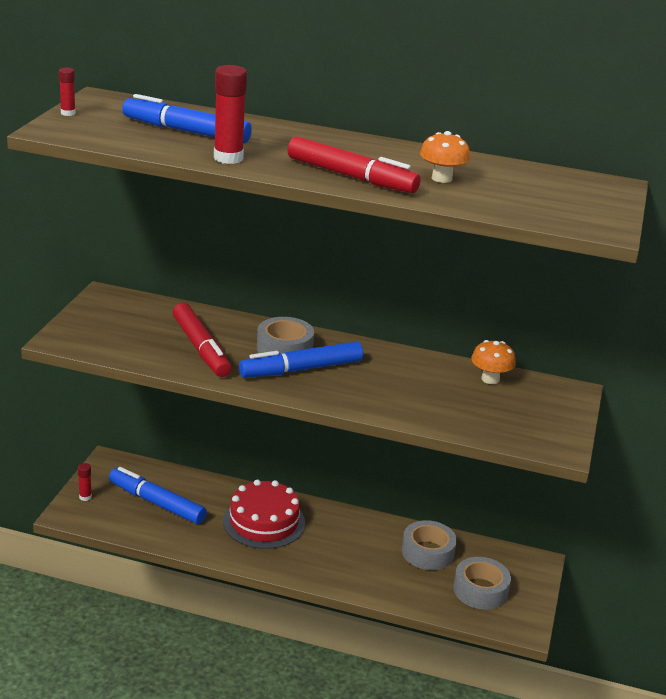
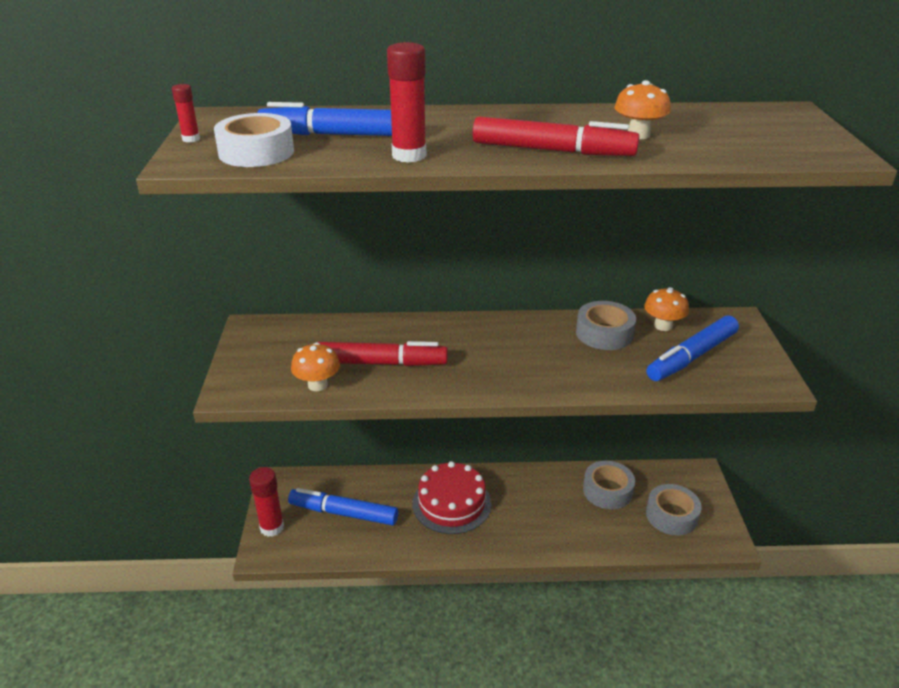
camera: 15 degrees left, 5 degrees up
(85, 497) = (272, 527): red glue stick -> red glue stick, size x1.91
(110, 133) = (256, 152): none -> white tape
(135, 352) = (317, 385): none -> orange mushroom
(201, 348) = (381, 363): red marker -> red marker turned 45 degrees counterclockwise
(284, 348) = (460, 342): grey tape -> grey tape (604, 333)
(301, 369) = (491, 361): blue marker -> blue marker (691, 357)

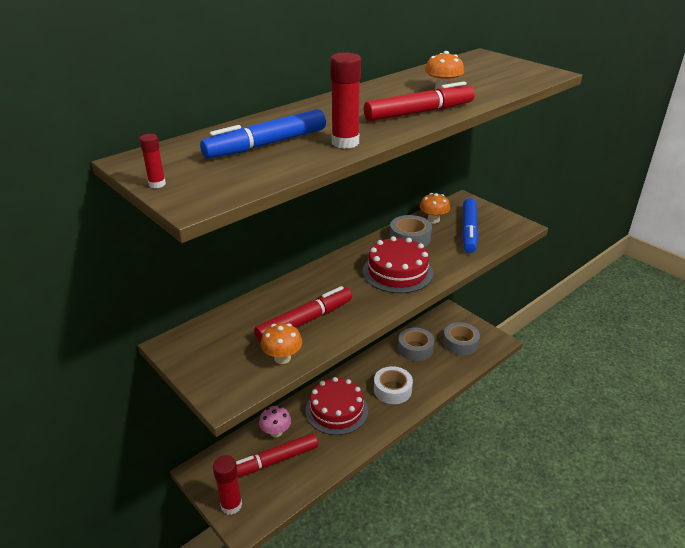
camera: 40 degrees left, 0 degrees up
(256, 152) = (234, 176): white tape -> white tape (392, 390)
(343, 513) = (273, 461): blue marker -> red marker
(374, 488) = (276, 432): none -> pink mushroom
(539, 361) = (397, 272): none -> red cake

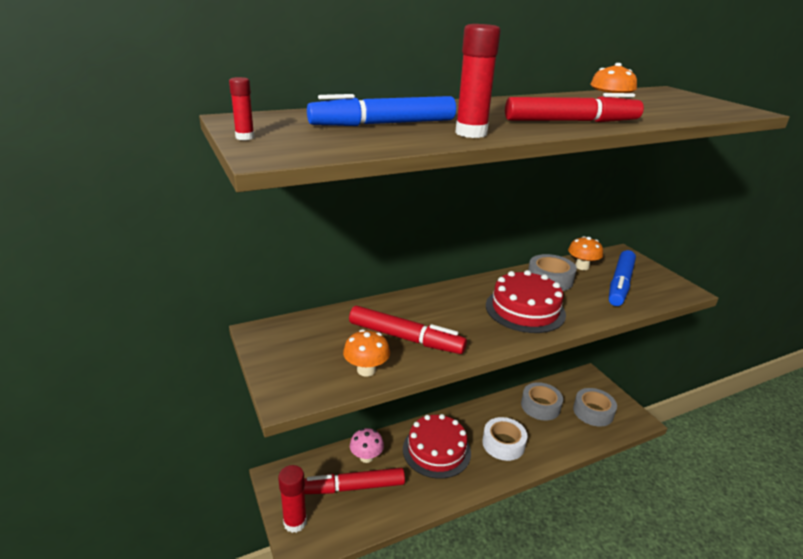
camera: 15 degrees right, 5 degrees down
(305, 321) = (405, 338): red marker -> red marker turned 45 degrees clockwise

